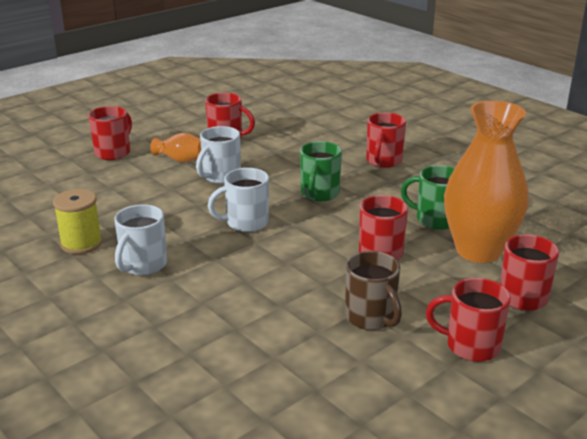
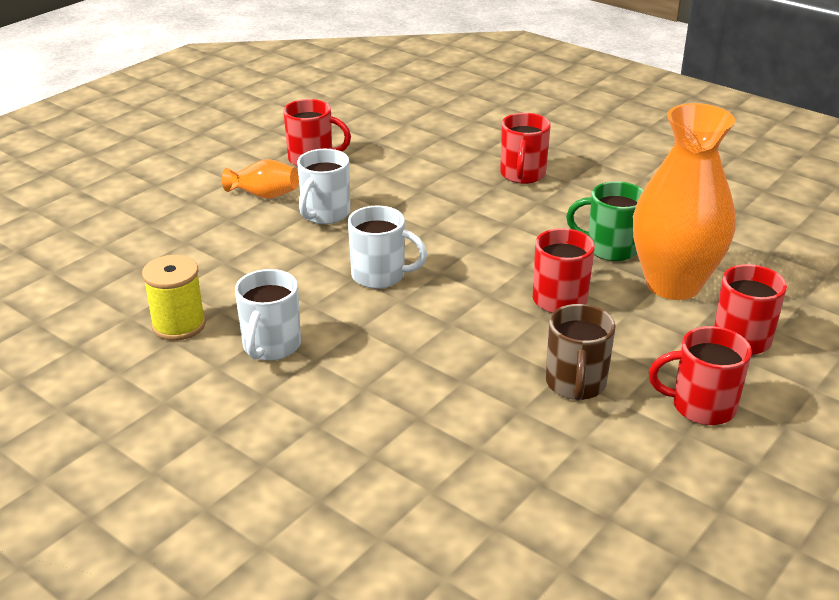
camera: 10 degrees left, 5 degrees up
(113, 152) = (170, 192): red mug -> none
(246, 223) = (380, 276): white mug -> white mug turned 135 degrees counterclockwise
(319, 194) = (458, 227): green mug -> none
(371, 318) = (575, 384): brown mug -> brown mug turned 45 degrees clockwise

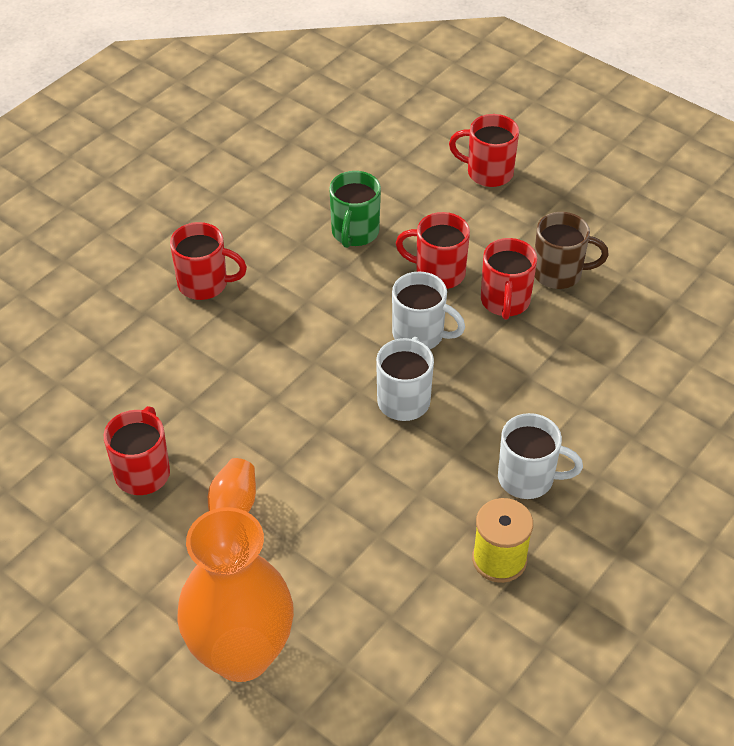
camera: 90 degrees left, 15 degrees up
(325, 214) = (280, 451): white mug -> white mug (420, 335)
(673, 284) = (413, 200): orange vase -> orange vase (241, 654)
(701, 406) = (577, 207): red mug -> red mug (505, 302)

